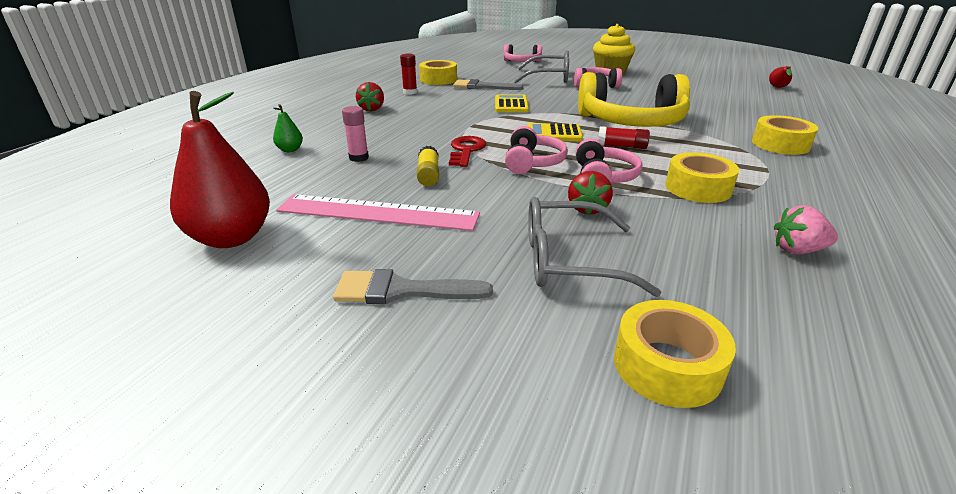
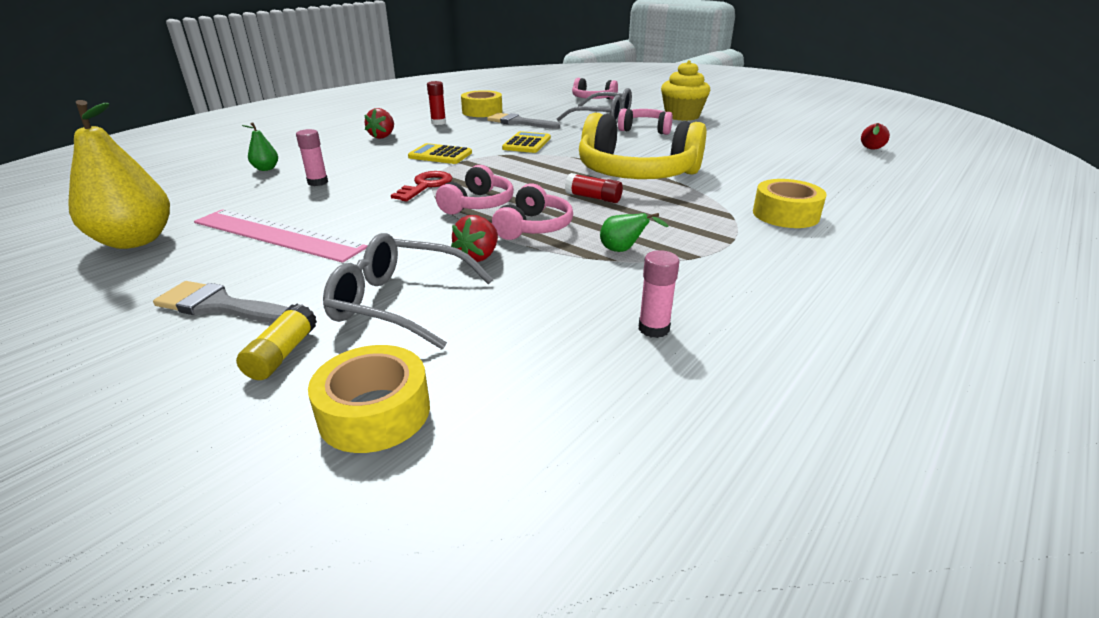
camera: 15 degrees right, 0 degrees up
(231, 238) = (135, 241): red pear -> yellow pear
(428, 175) = (362, 205): yellow glue stick -> yellow glue stick (282, 354)
(554, 134) = (535, 177): yellow calculator -> yellow calculator (440, 155)
(698, 188) = (623, 250): yellow tape -> green pear
(797, 250) = (653, 329): pink strawberry -> pink glue stick

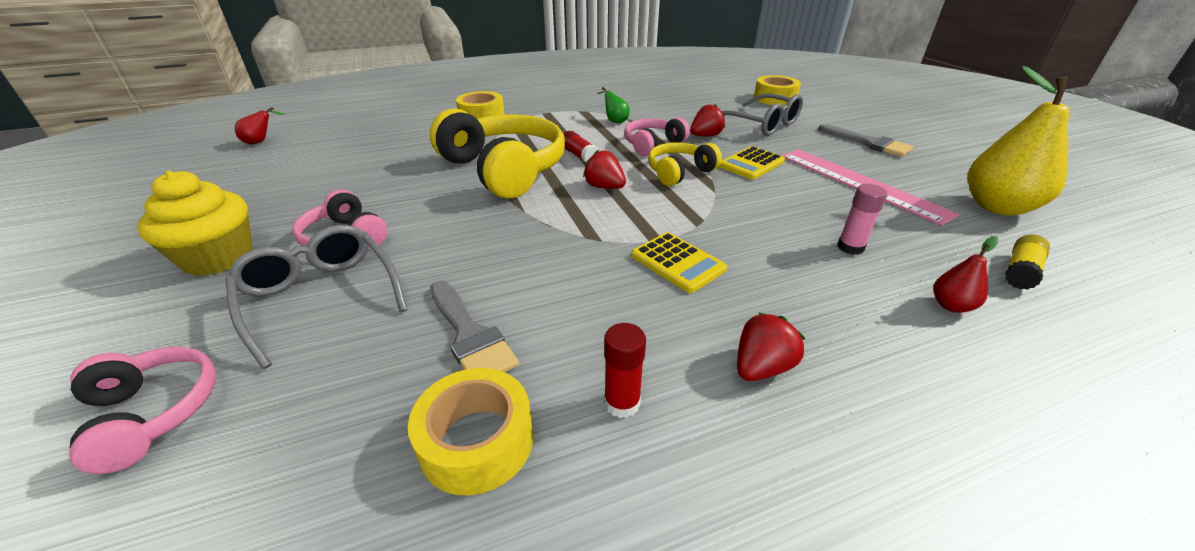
camera: 150 degrees left, 5 degrees up
(266, 169) = (951, 306): green pear -> red pear
(282, 354) = (819, 118): yellow glue stick -> yellow glue stick (1020, 271)
(426, 186) = (718, 207): red key -> none
(478, 204) = (679, 172): pink headphones -> yellow headphones
(527, 143) = (539, 255): yellow calculator -> yellow calculator (751, 164)
(533, 179) = (604, 187): none -> red strawberry
(653, 329) = (647, 96): pink glue stick -> none

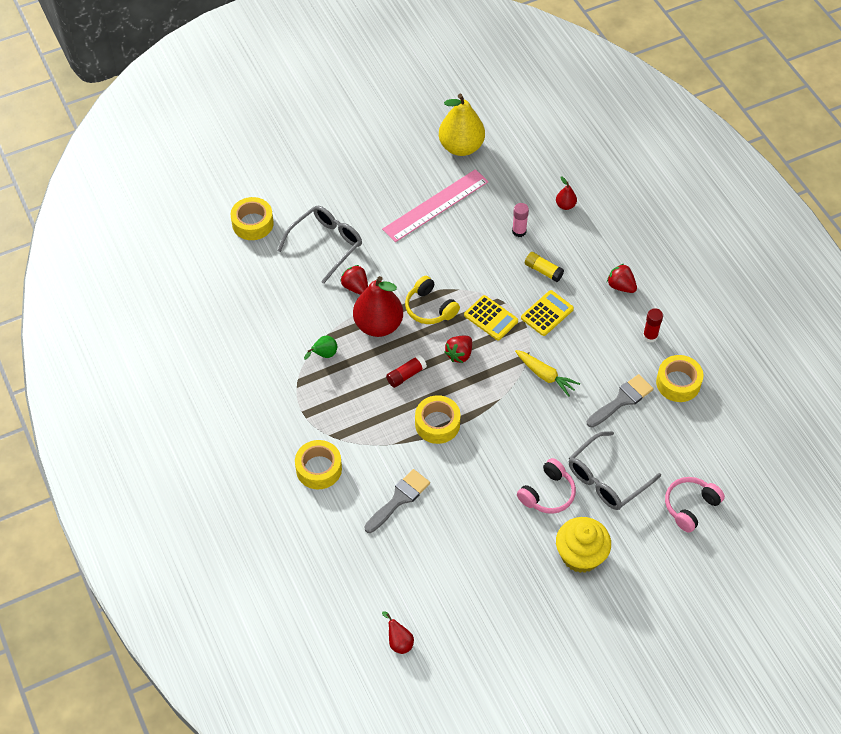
camera: 95 degrees left, 20 degrees up
(504, 169) = (437, 424): yellow headphones -> yellow tape
(552, 251) = (545, 376): none -> yellow carrot
(652, 145) = (378, 325): pink headphones -> red pear
(751, 164) = (410, 262): yellow calculator -> yellow calculator (491, 318)
(868, 143) = (362, 181): grey brush -> grey brush (399, 499)
(1020, 271) = (531, 166): yellow glue stick -> yellow glue stick (543, 271)

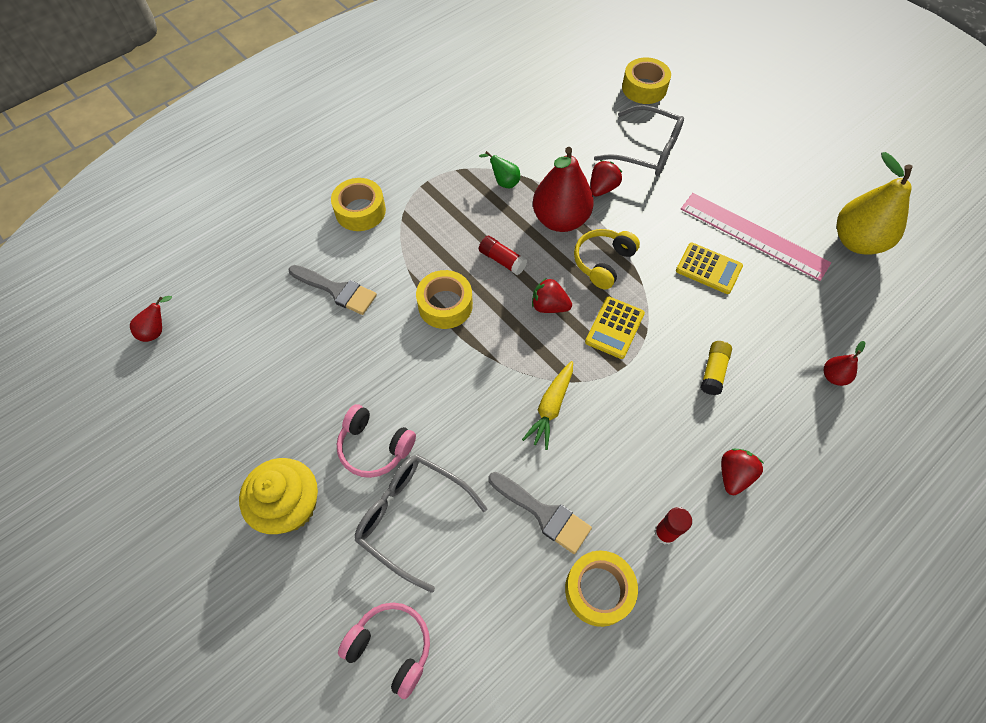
camera: 75 degrees right, 5 degrees up
(519, 231) = (762, 331): pink glue stick -> none
(547, 313) = (648, 390): yellow calculator -> yellow calculator (708, 268)

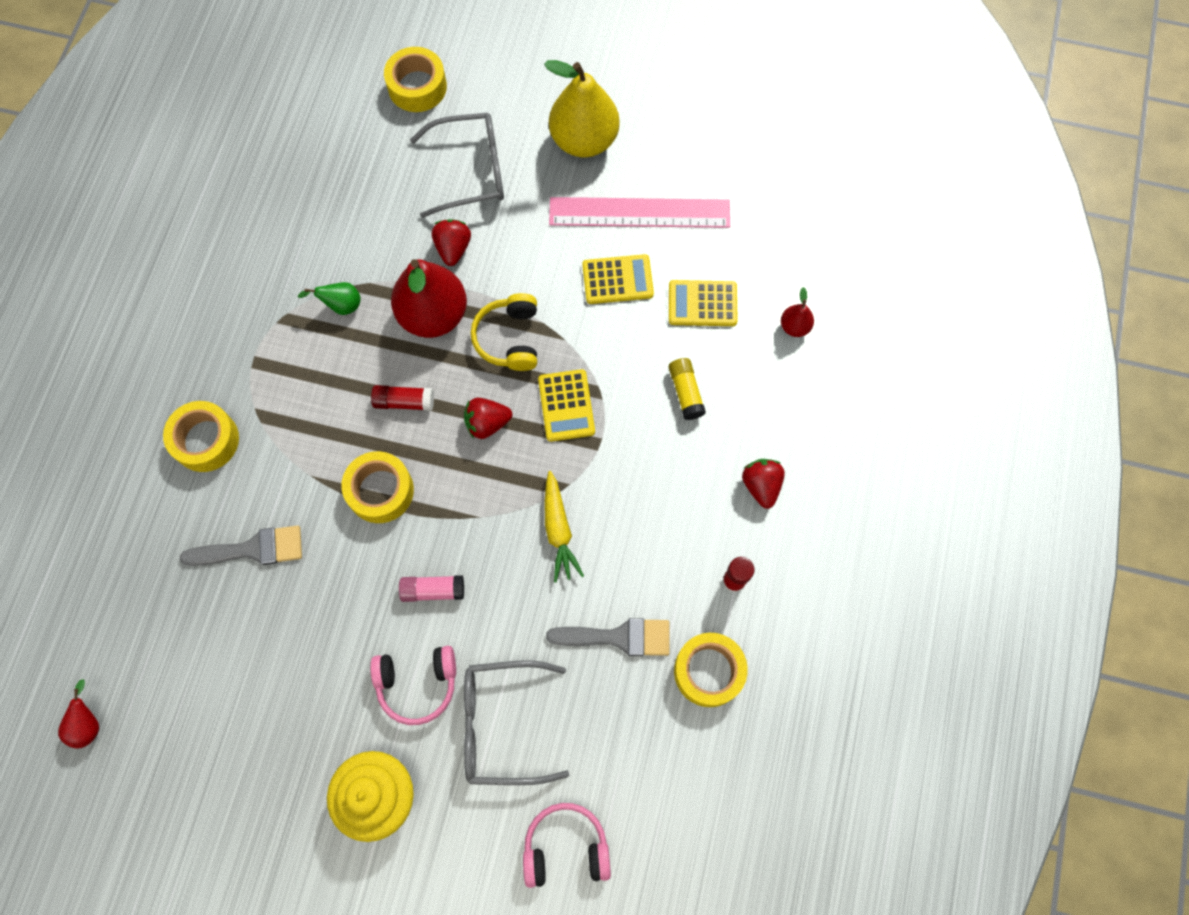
camera: 35 degrees left, 10 degrees up
(432, 391) = (433, 590): none -> pink glue stick
(765, 319) = (702, 304): none -> yellow calculator
(856, 241) = (740, 159): yellow pear -> yellow pear (584, 140)

